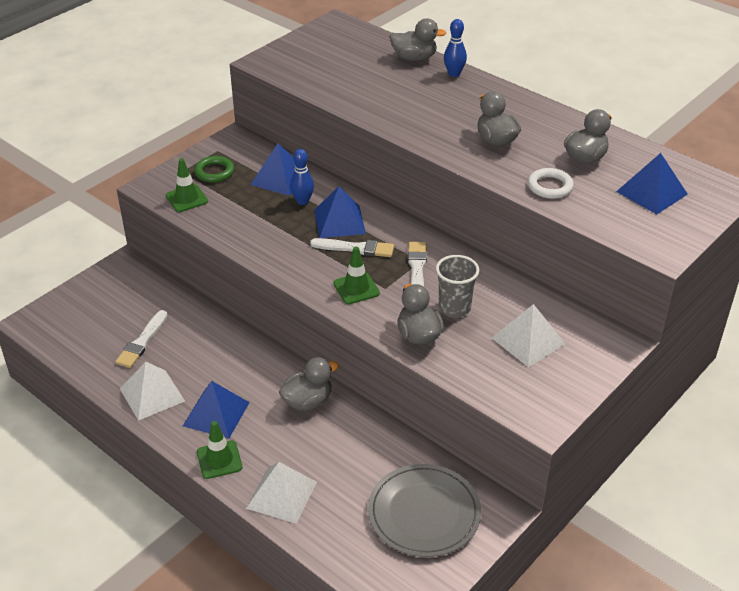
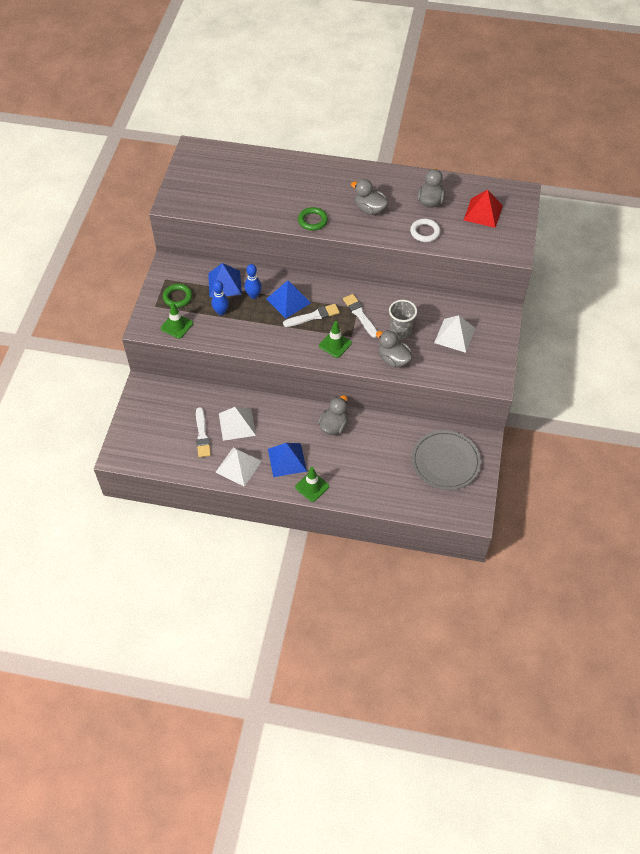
camera: 30 degrees left, 15 degrees up
(281, 495) = (363, 490): white pyramid -> white pyramid (237, 424)
(412, 128) = (312, 221): none -> green ring
(414, 58) = (270, 160): grey duck -> none
(454, 74) = (305, 164): blue bowling pin -> blue bowling pin (221, 312)
(652, 192) = (483, 212): blue pyramid -> red pyramid

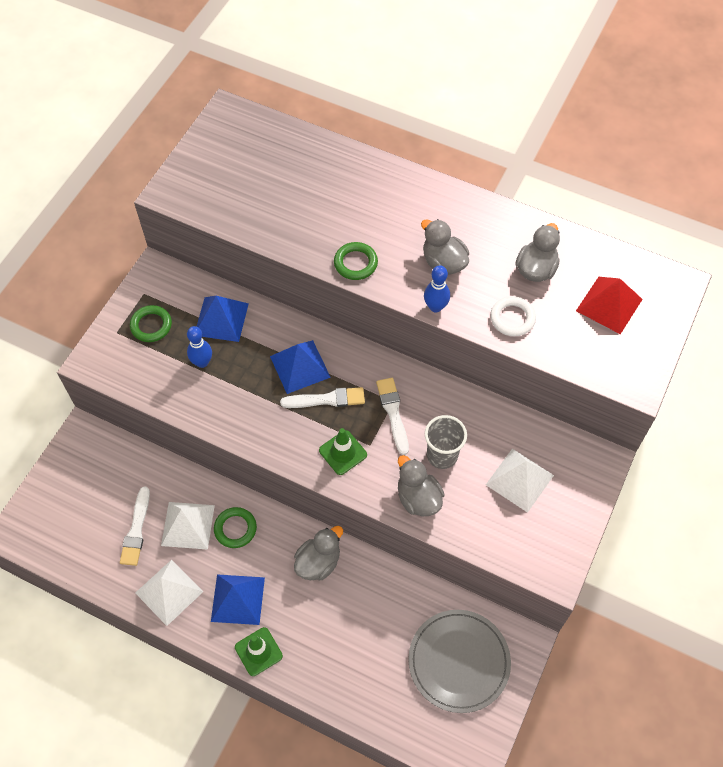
camera: 15 degrees right, 5 degrees up
(177, 326) = (135, 370): green traffic cone -> none
(253, 295) = (254, 347): blue bowling pin -> blue bowling pin (435, 307)
(270, 419) = (235, 529): none -> green ring

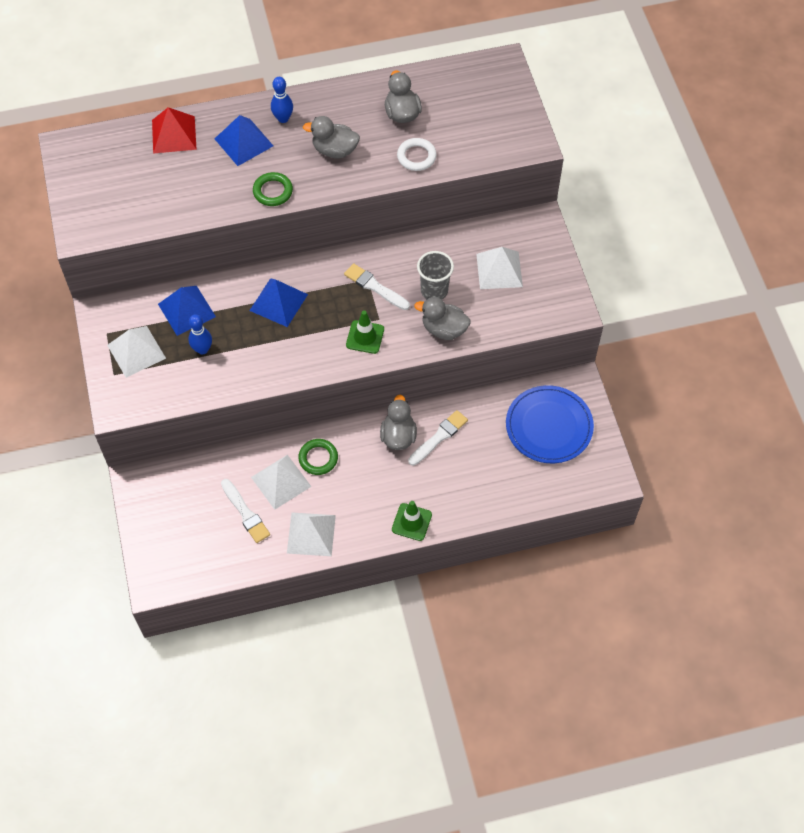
camera: 40 degrees left, 0 degrees up
(151, 325) = (136, 351): green ring -> white pyramid
(237, 599) = (365, 501): blue pyramid -> blue pyramid (244, 142)
(327, 399) = (320, 310): white brush -> white brush (439, 437)
(435, 307) = (357, 183): blue bowling pin -> blue bowling pin (283, 118)
(459, 661) = (549, 426): grey plate -> blue plate
(609, 305) = (471, 105): red pyramid -> red pyramid (174, 134)

